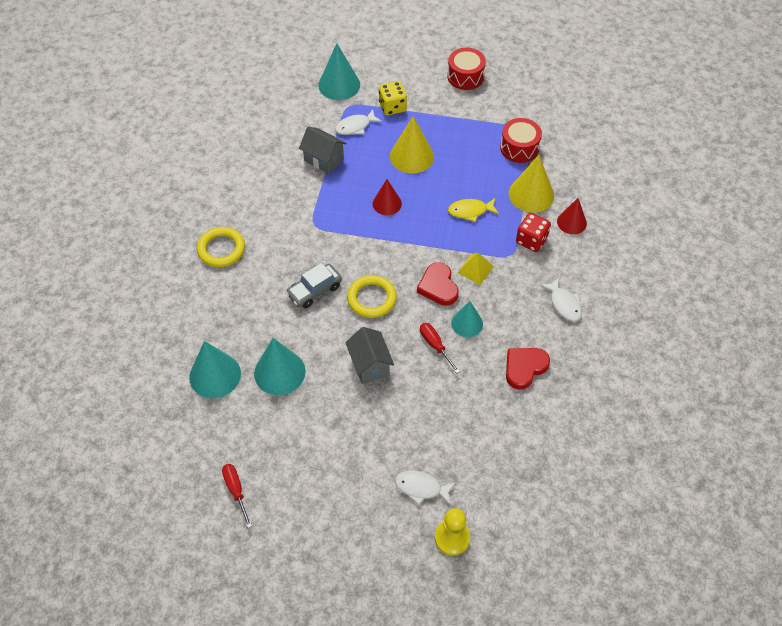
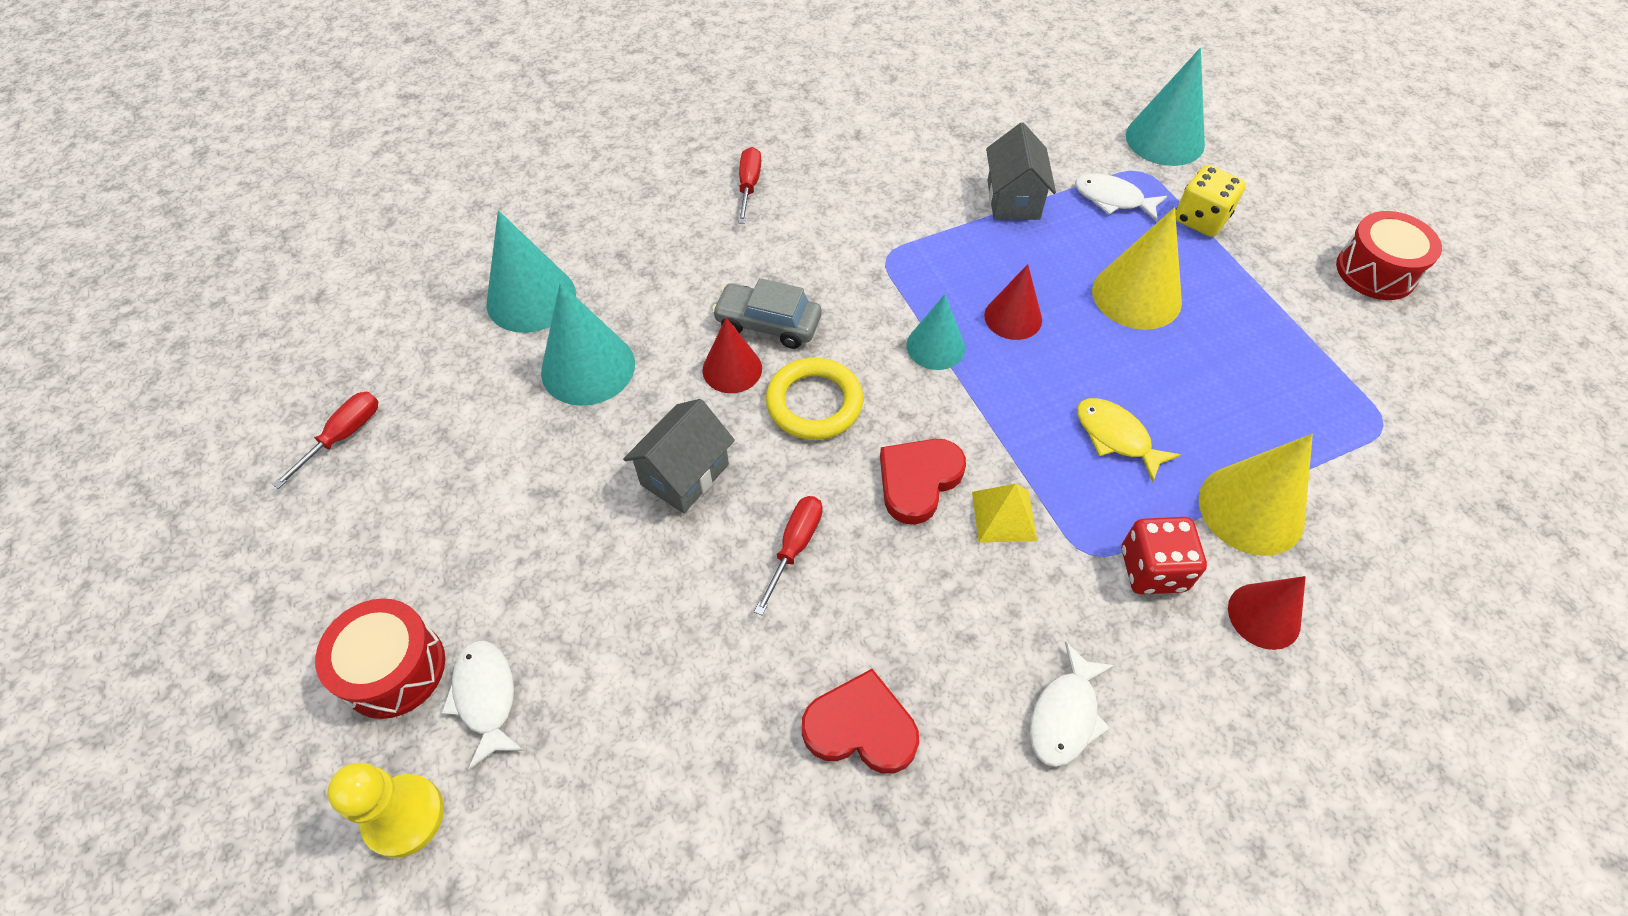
camera: 55 degrees right, 0 degrees up
(221, 249) = (749, 185): yellow ring -> red screwdriver
(328, 318) = (732, 369): none -> red cone
(467, 323) = (880, 569): turquoise cone -> turquoise cone (935, 346)
(519, 148) = (1328, 431): red drum -> red drum (394, 669)

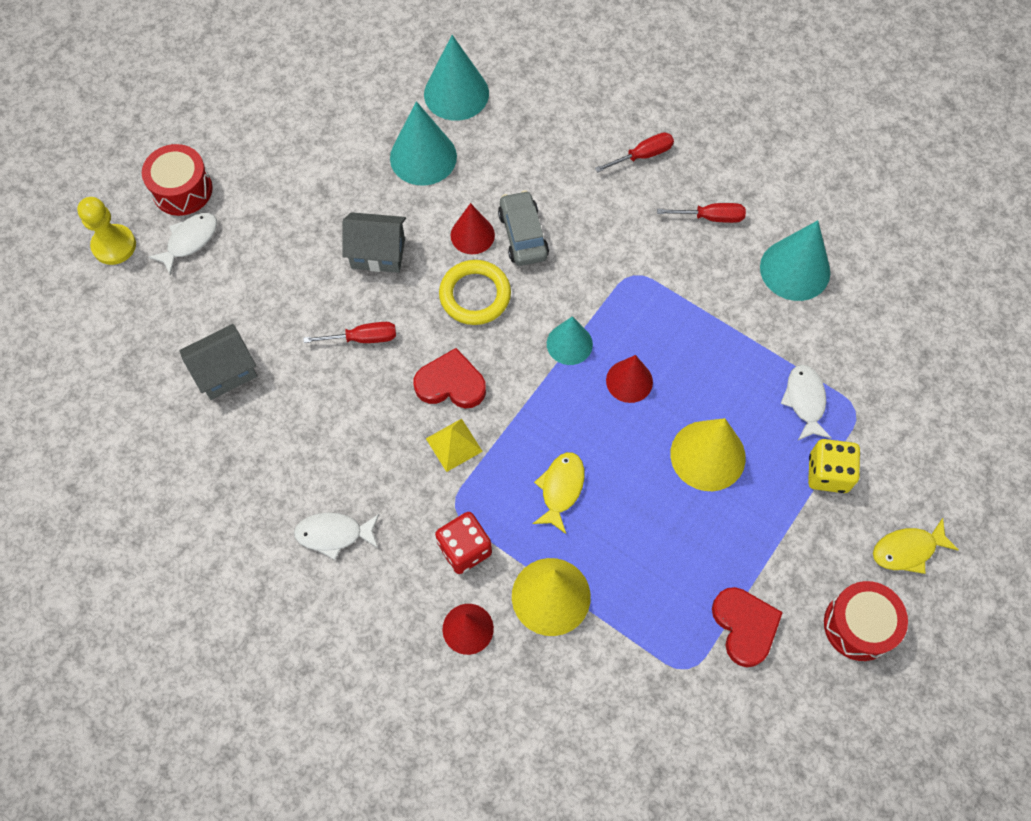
camera: 60 degrees right, 10 degrees up
(344, 435) = (301, 70): red screwdriver -> red screwdriver (711, 217)
(861, 727) = (268, 429): red heart -> red heart (744, 626)
(1013, 200) = (753, 331): grey house -> grey house (225, 372)
(1164, 139) = (910, 414): turquoise cone -> turquoise cone (795, 269)
(1307, 203) = (907, 550): none -> yellow fish

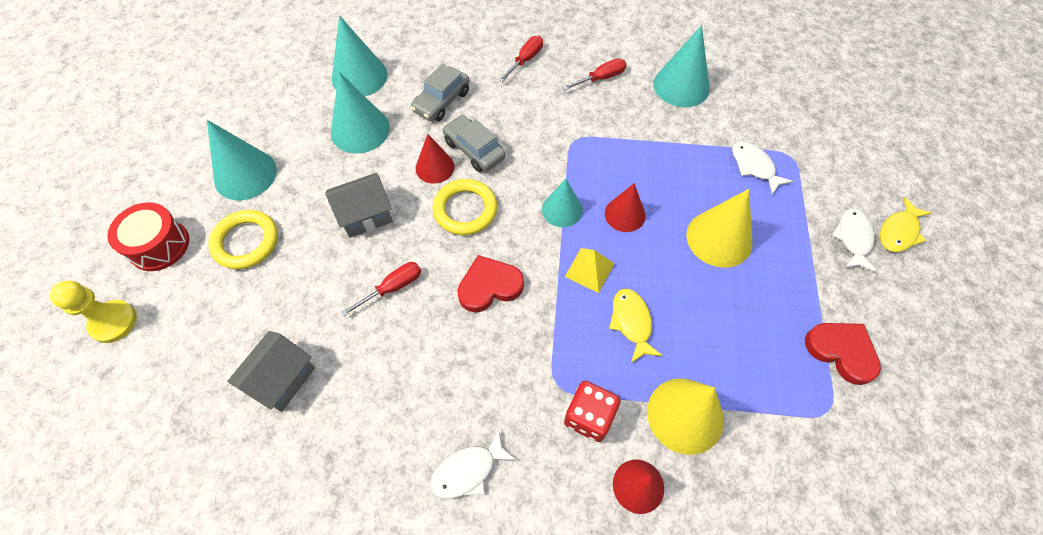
camera: 30 degrees left, 5 degrees down
(189, 241) = (188, 284): white fish -> white fish (853, 238)
(257, 225) = (246, 242): none -> yellow ring
(290, 153) = (245, 174): none -> turquoise cone
(454, 445) = (523, 334): yellow pyramid -> yellow pyramid (589, 270)
(523, 163) = (441, 101): none -> grey car
(828, 473) = (807, 207): yellow dice -> none
(859, 625) = (913, 303): red drum -> none

